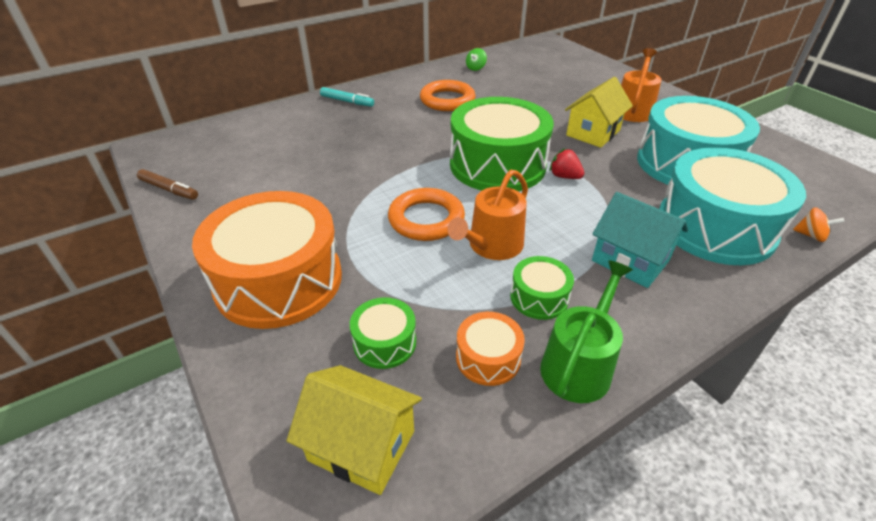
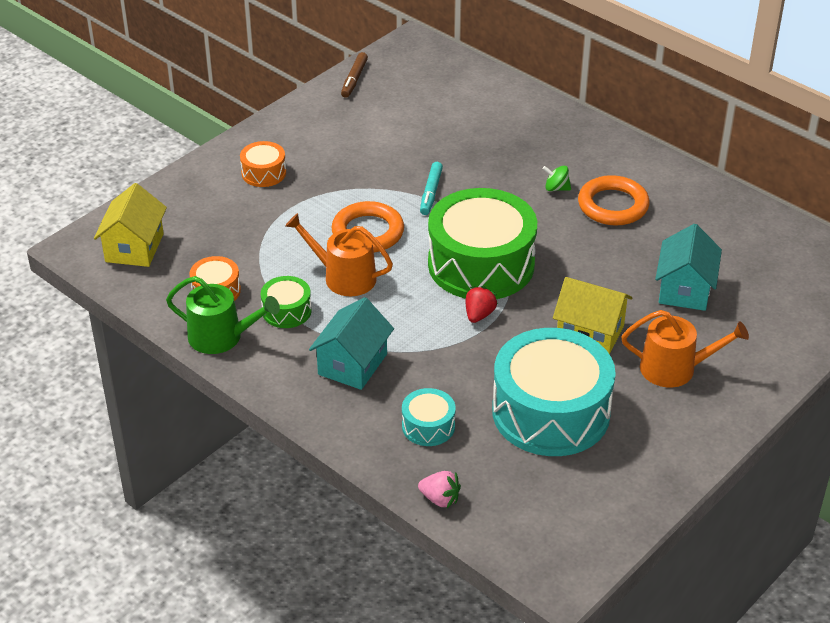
camera: 75 degrees right, 0 degrees up
(279, 280) = (264, 173): orange drum -> orange drum, size x0.45
(347, 101) = (567, 132): turquoise marker -> turquoise marker (431, 193)
(384, 342) = (217, 239): green drum -> none
(475, 68) = (724, 214): green spinning top -> green spinning top (556, 188)
(550, 93) = (684, 289): none -> turquoise house
(715, 227) = (428, 426): turquoise drum -> turquoise drum, size x0.45
(810, 235) = (440, 499): orange spinning top -> pink strawberry

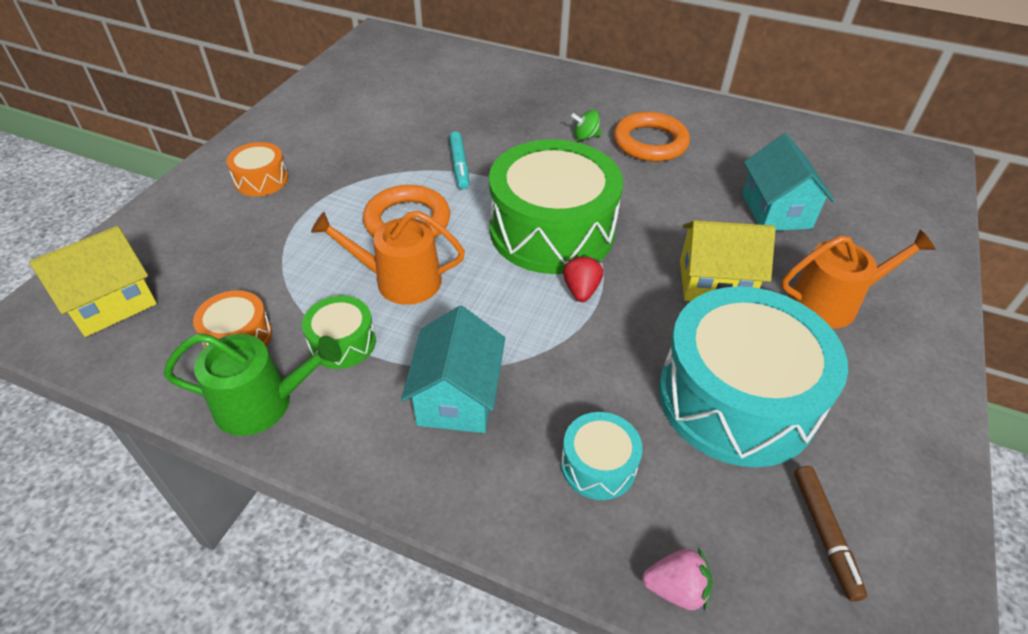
camera: 20 degrees left, 5 degrees up
(134, 247) = (111, 303): yellow house -> yellow house turned 60 degrees clockwise
(354, 79) = (331, 73): brown marker -> brown marker (824, 534)

